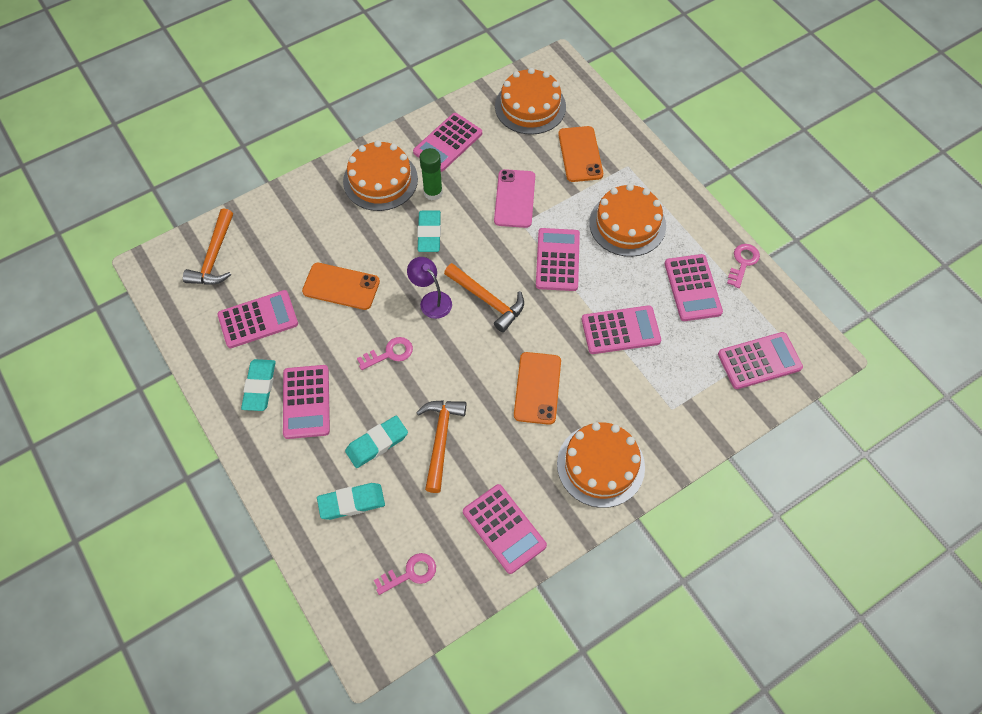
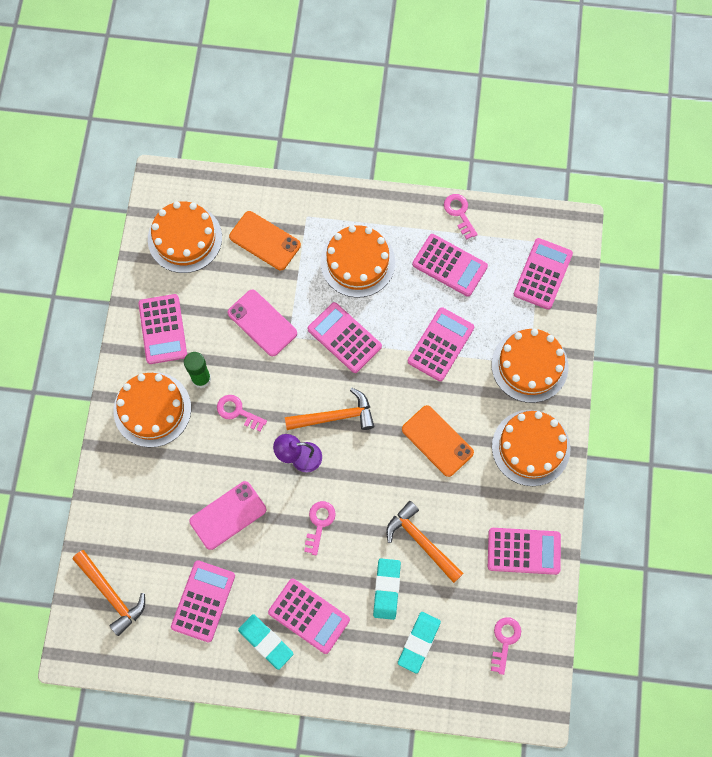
camera: 50 degrees left, 10 degrees up
(341, 286) = (228, 515): orange phone -> pink phone
(429, 233) = (237, 412): turquoise eraser -> pink key
(671, 410) = (529, 365): none -> orange cake

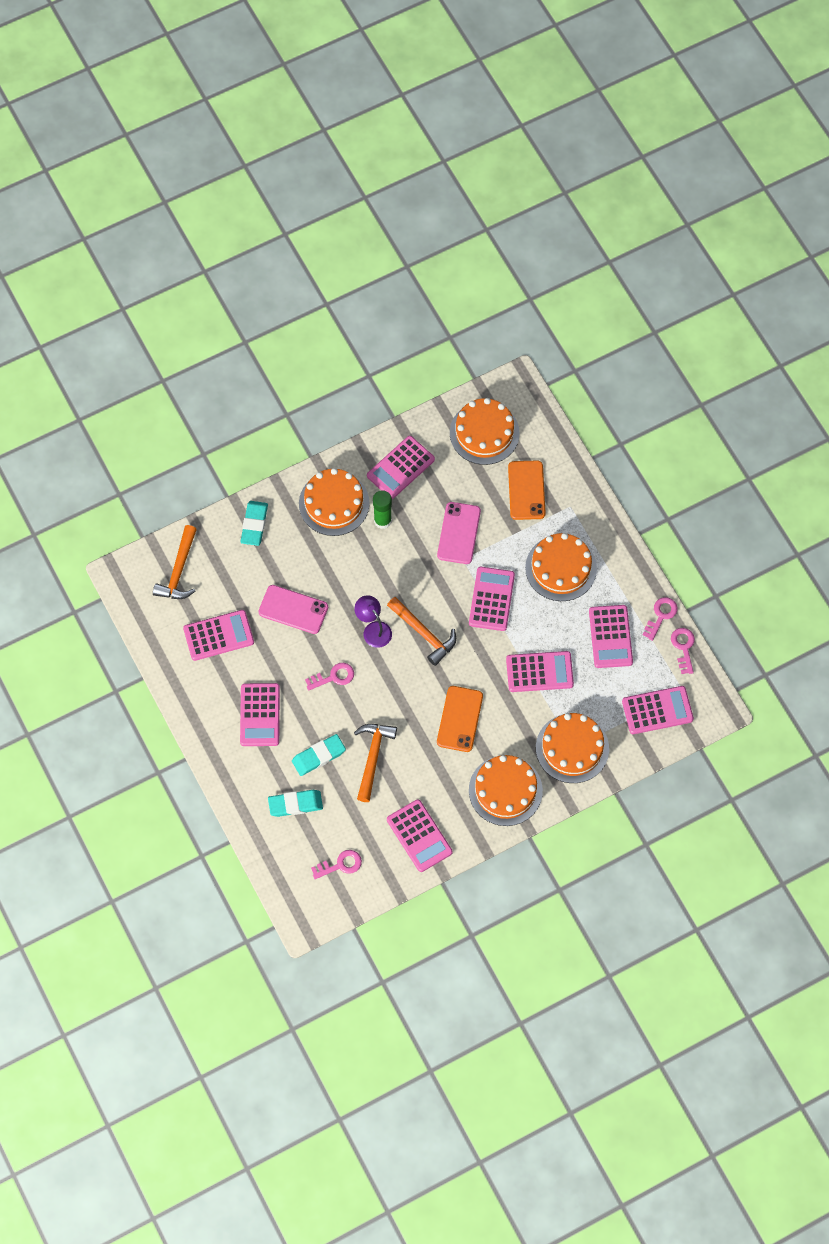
camera: 55 degrees right, 5 degrees down
(237, 412) = (376, 563): pink key -> pink key (683, 647)
(266, 642) = (220, 698): turquoise eraser -> turquoise eraser (254, 525)

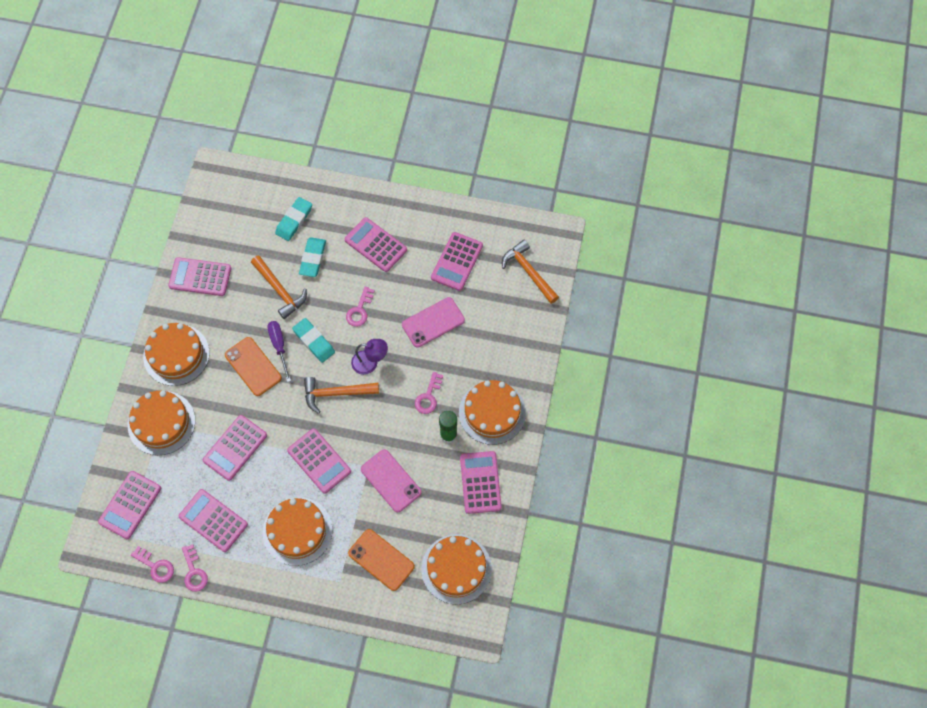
camera: 130 degrees right, 0 degrees up
(254, 525) = (522, 346): turquoise eraser -> turquoise eraser (314, 341)
(340, 864) = (228, 216): pink key -> pink key (428, 397)
(423, 713) = (279, 346): none -> purple screwdriver

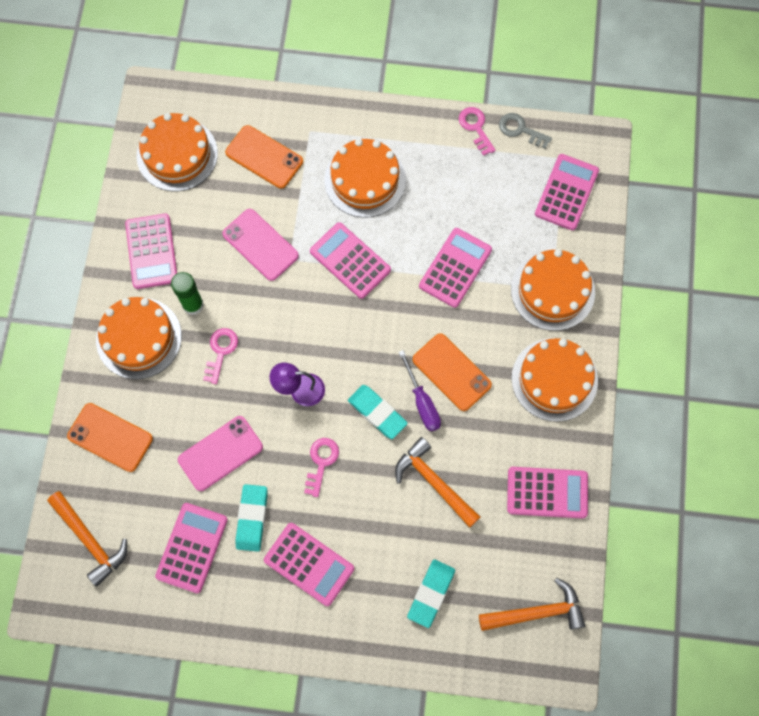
camera: 175 degrees right, 5 degrees up
(156, 566) = (520, 130): pink key -> grey key
(213, 520) = (465, 183): pink calculator -> none
(313, 258) = (395, 534): turquoise eraser -> turquoise eraser (252, 518)
(336, 393) = (339, 346): orange hammer -> orange hammer (537, 612)
(514, 340) = (110, 437): none -> orange phone

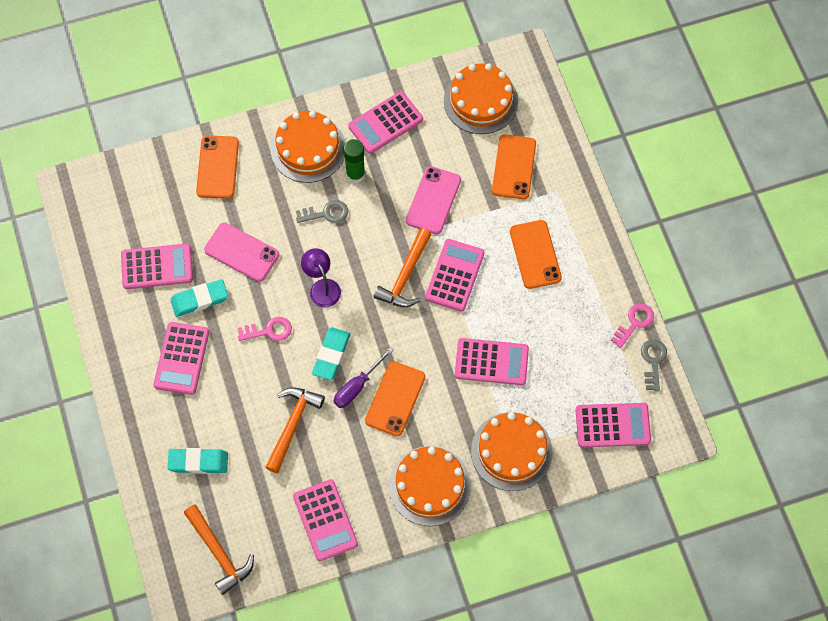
camera: 65 degrees right, 5 degrees down
(90, 540) = (131, 192): orange hammer -> orange hammer (405, 276)
(221, 351) = (326, 213): pink key -> grey key
(365, 180) = (535, 254): orange cake -> orange phone

